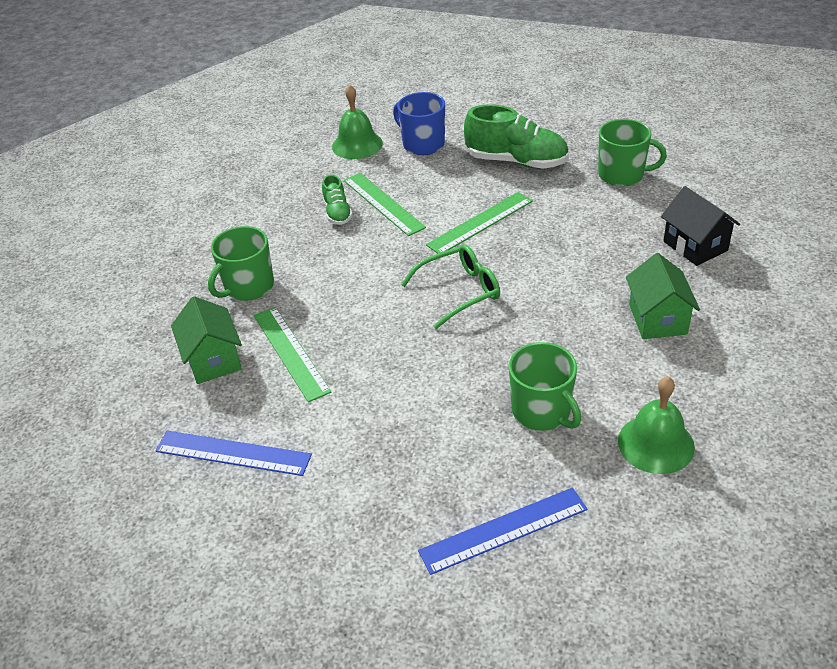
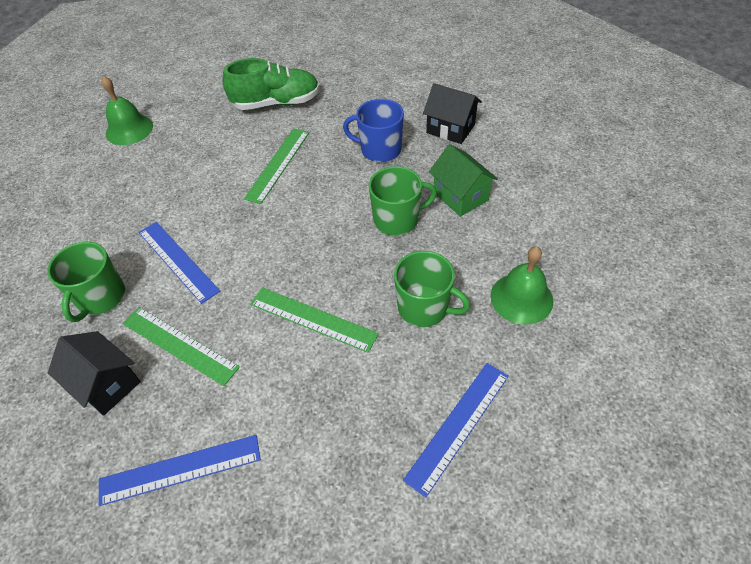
camera: 30 degrees left, 10 degrees up
(213, 360) = (106, 384): green house -> black house
(331, 280) = (177, 261): none -> blue ruler
(337, 213) = (147, 197): green shoe -> none
(383, 203) = (184, 175): green ruler -> green ruler (312, 319)
(422, 144) = (188, 112): blue mug -> blue mug (379, 149)
(459, 291) = (296, 230): green glasses -> none
(622, 175) = (364, 89): green mug -> green mug (397, 219)

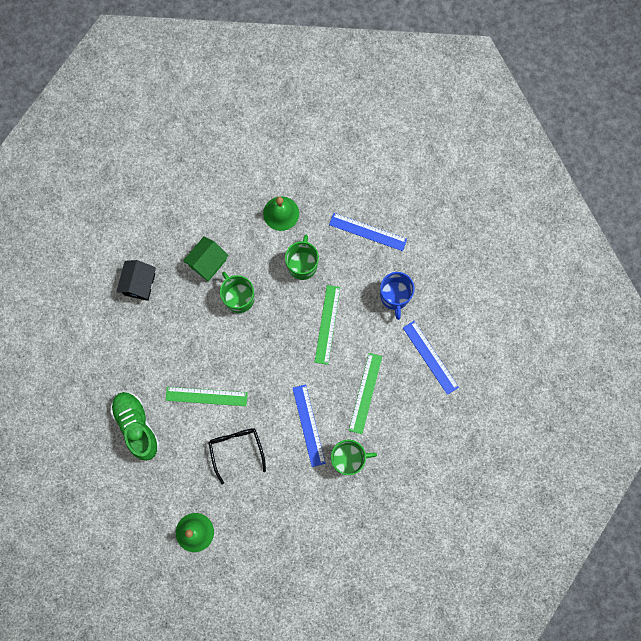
camera: 110 degrees left, 25 degrees up
(106, 384) = (400, 421): black house -> none
(177, 261) = (309, 425): blue ruler -> blue ruler turned 45 degrees counterclockwise
(195, 180) = (236, 450): none -> black glasses
(379, 149) = (174, 328): blue mug -> blue mug (395, 297)

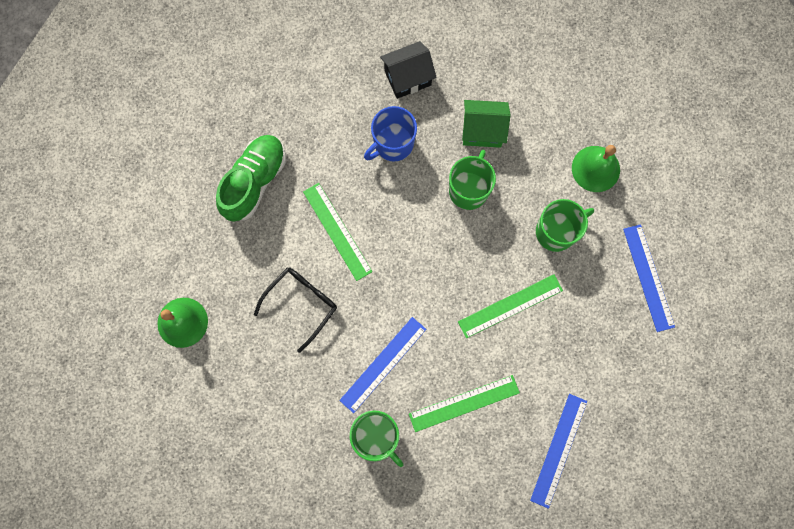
camera: 55 degrees right, 0 degrees up
(395, 297) = (597, 360): blue mug -> blue mug (392, 144)

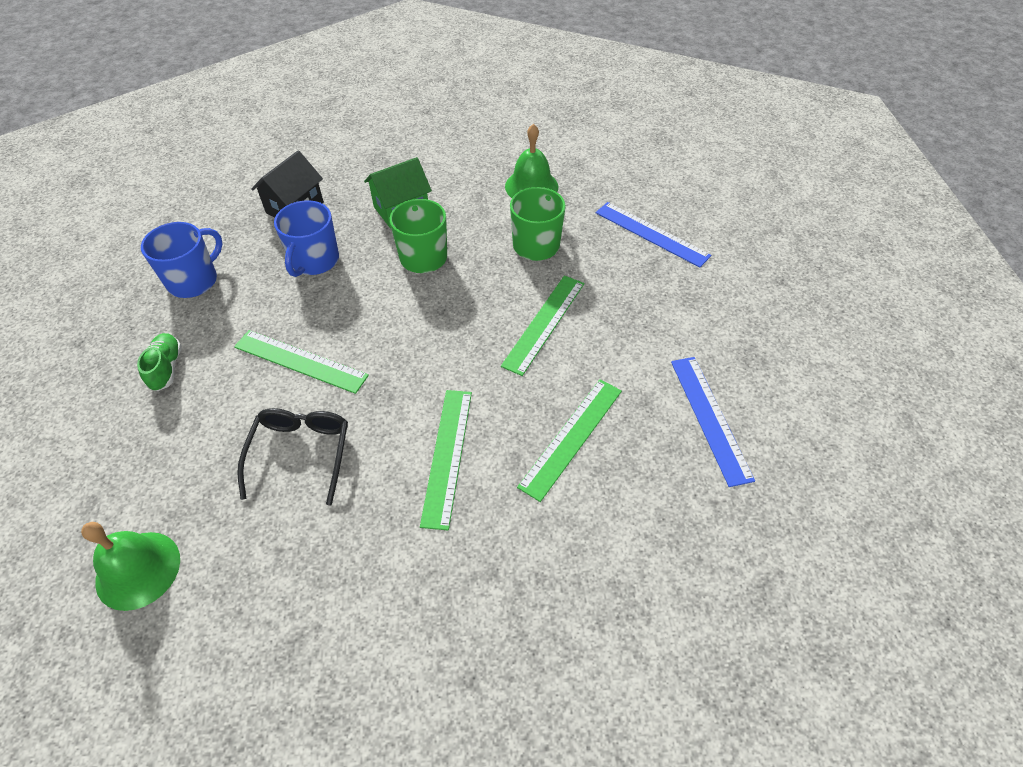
camera: 35 degrees left, 25 degrees down
(255, 182) = (166, 368): green shoe -> green shoe, size x0.53
(305, 111) = (194, 280): none -> blue mug
(376, 436) = (497, 537): green mug -> none
(383, 364) = (447, 456): blue ruler -> green ruler

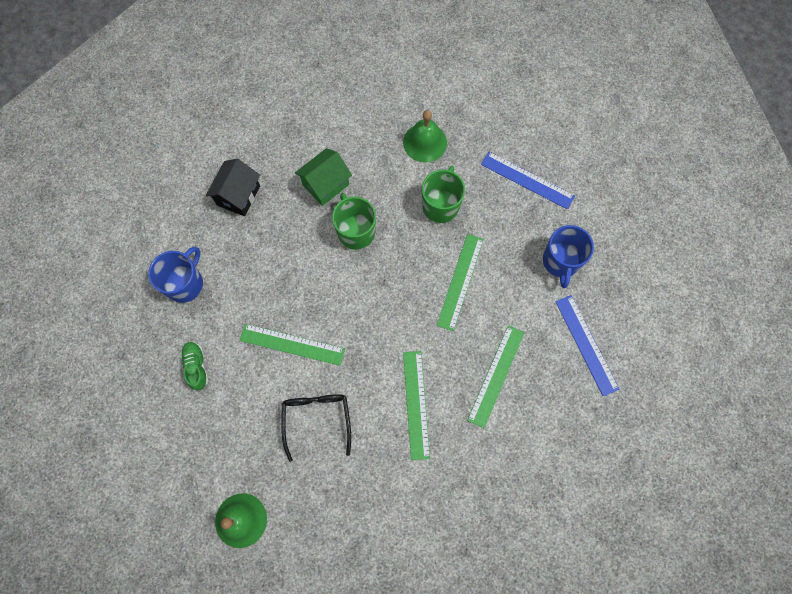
camera: 10 degrees left, 20 degrees up
(314, 261) = (272, 249): blue mug -> blue mug (561, 261)

